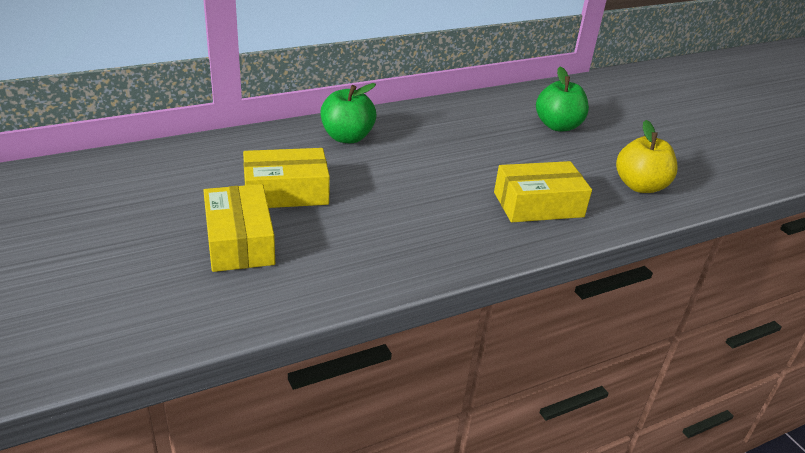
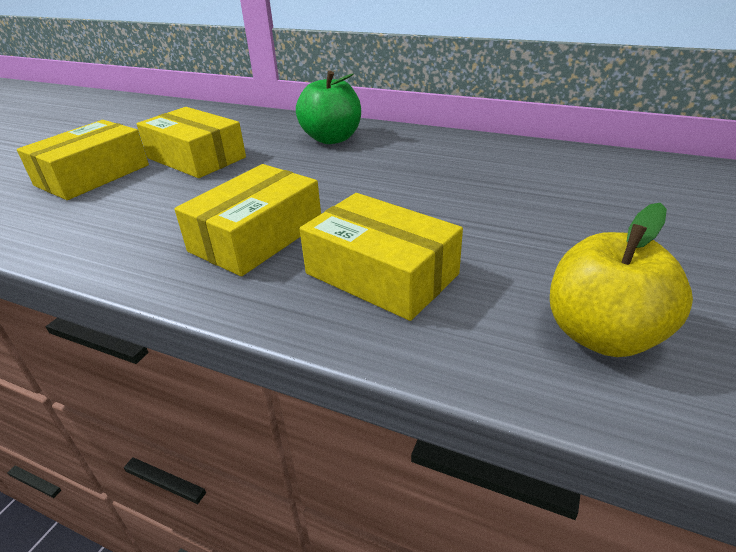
camera: 55 degrees right, 0 degrees up
(449, 219) = (256, 236): none -> yellow box
(558, 126) = (608, 207): green apple -> none

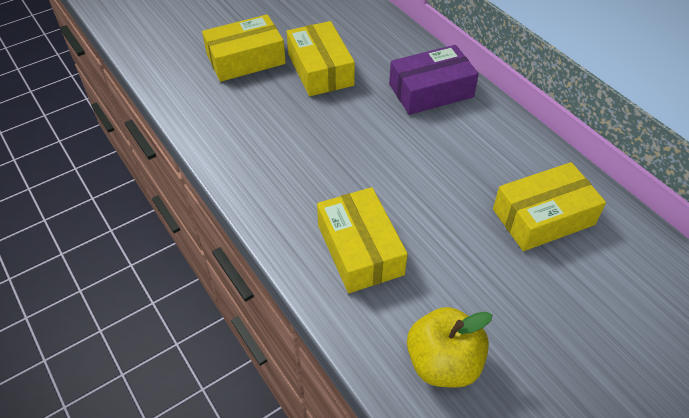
camera: 30 degrees right, 15 degrees up
(256, 236) = (310, 177): yellow box -> yellow box (543, 217)
(332, 139) = (431, 91): green apple -> purple box

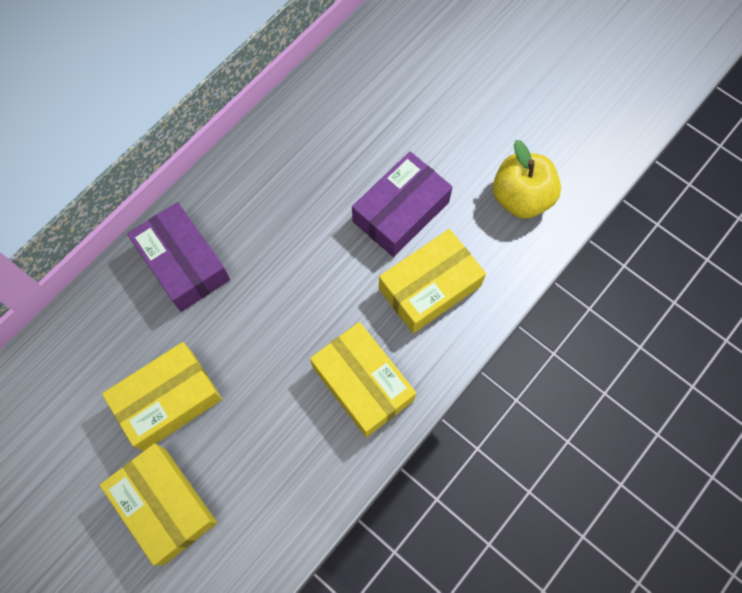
camera: 105 degrees left, 20 degrees up
(448, 245) = (401, 212): none -> purple box
(543, 217) = (344, 137): yellow box -> yellow box (363, 383)

